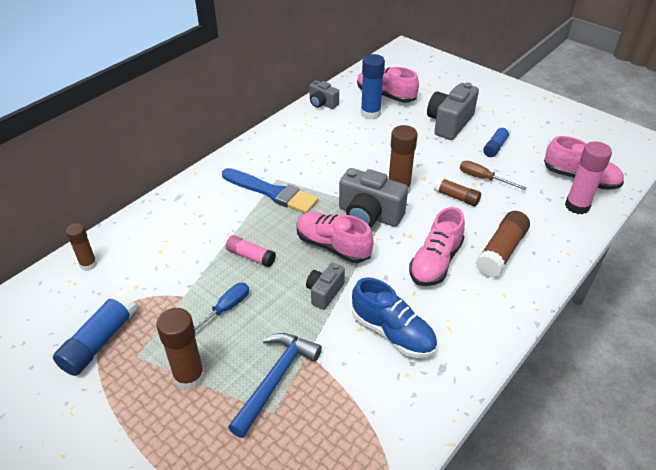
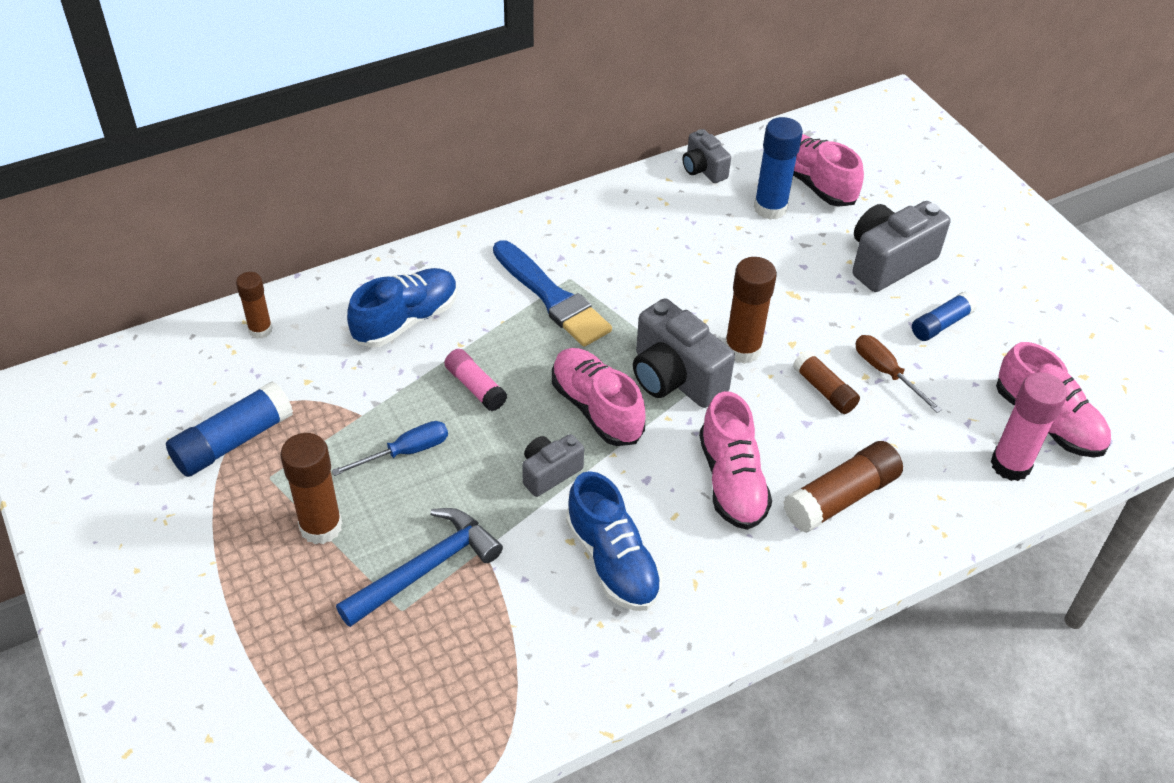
camera: 20 degrees right, 5 degrees up
(186, 230) = (406, 320): none -> blue shoe
(435, 262) = (732, 481): pink shoe -> pink shoe turned 60 degrees counterclockwise

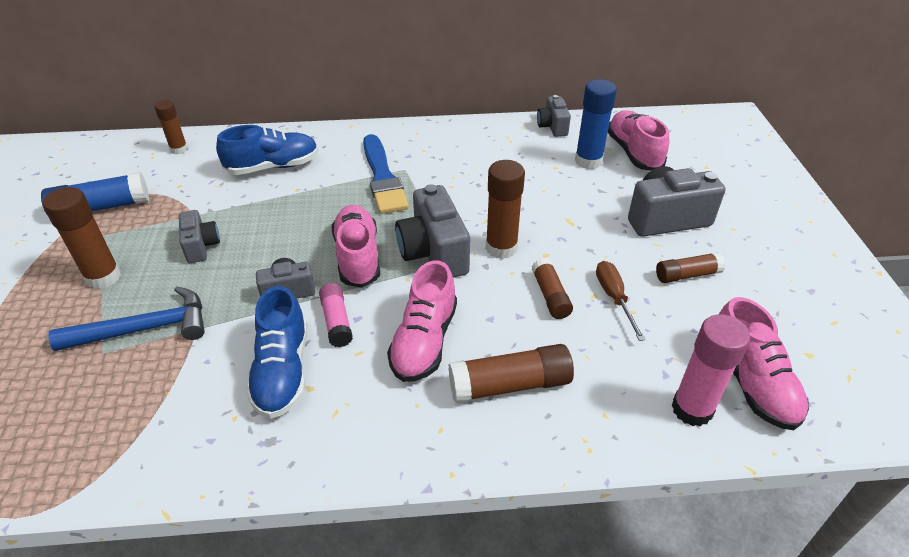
camera: 25 degrees right, 5 degrees down
(405, 452) = (201, 246): blue screwdriver -> grey camera
(475, 387) = (283, 219): pink glue stick -> pink glue stick (336, 321)
(941, 324) = (687, 275): blue glue stick -> brown glue stick

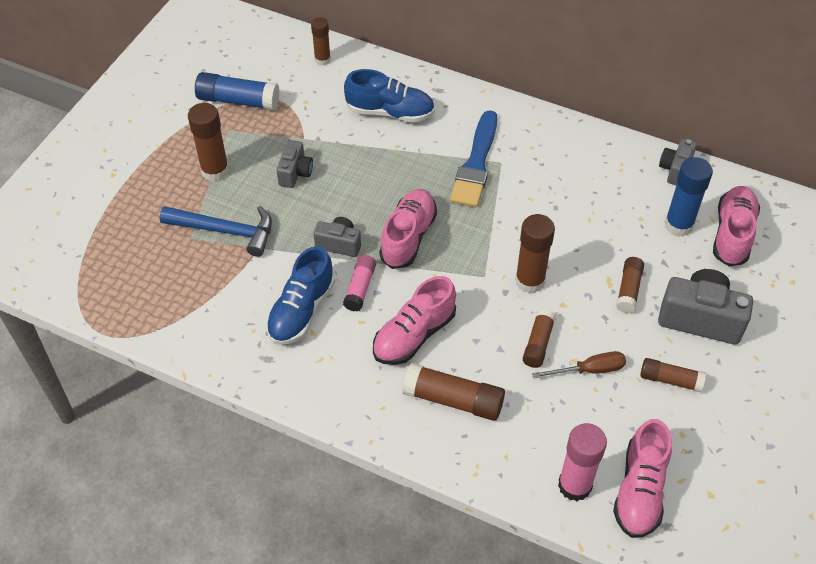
camera: 30 degrees right, 10 degrees up
(433, 253) = (470, 260): grey camera -> none
(591, 221) = (628, 290): none -> brown glue stick
(614, 298) = (589, 370): brown screwdriver -> brown screwdriver turned 60 degrees clockwise

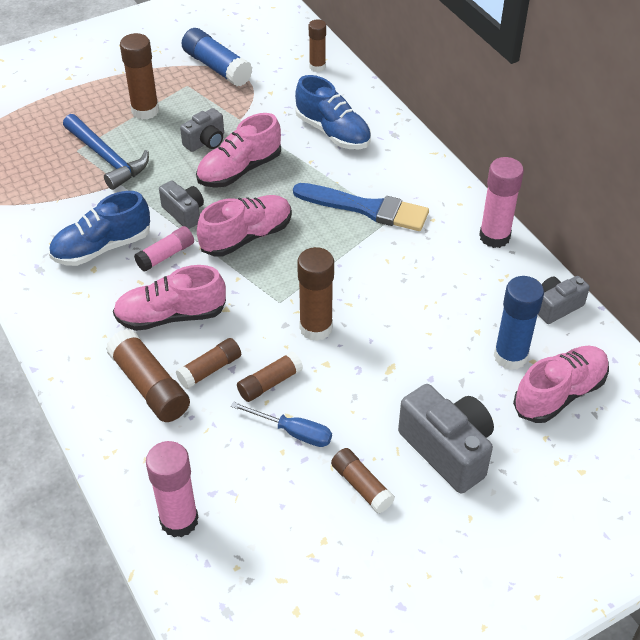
camera: 35 degrees right, 5 degrees down
(476, 164) = (366, 208): blue brush -> blue brush turned 120 degrees counterclockwise
(587, 138) = (494, 237): none -> pink glue stick
(589, 370) = (293, 432): brown screwdriver -> blue screwdriver
(628, 290) = (401, 385): brown glue stick -> brown glue stick (210, 369)
(640, 490) = (233, 563): pink shoe -> pink shoe (239, 170)

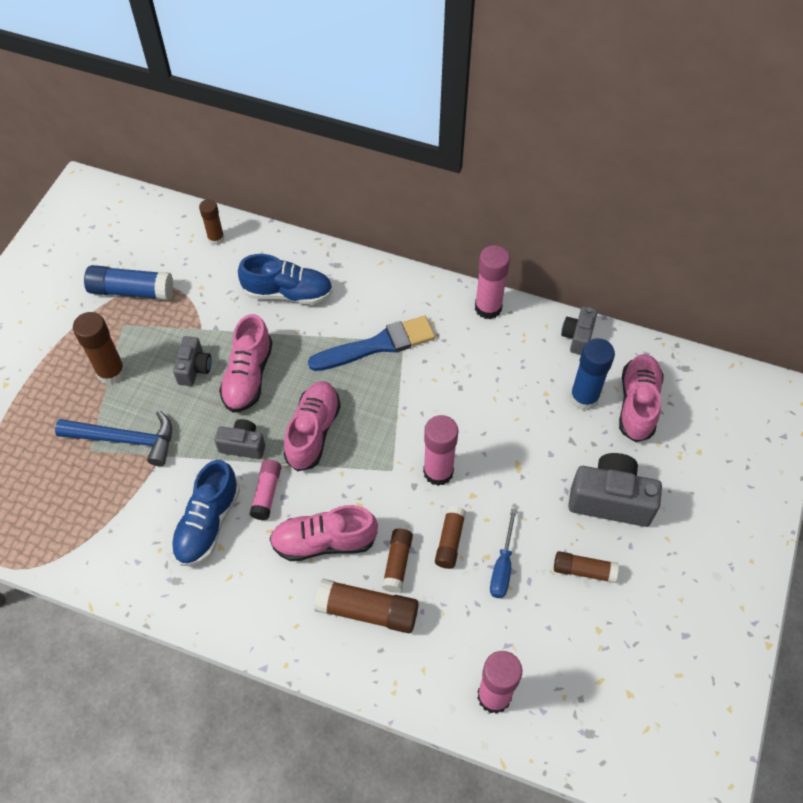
camera: 40 degrees left, 10 degrees up
(171, 316) = (324, 542): pink shoe -> pink shoe turned 45 degrees clockwise
(293, 432) = (502, 566): blue screwdriver -> blue screwdriver turned 120 degrees clockwise
(316, 328) = (438, 472): brown glue stick -> pink glue stick

